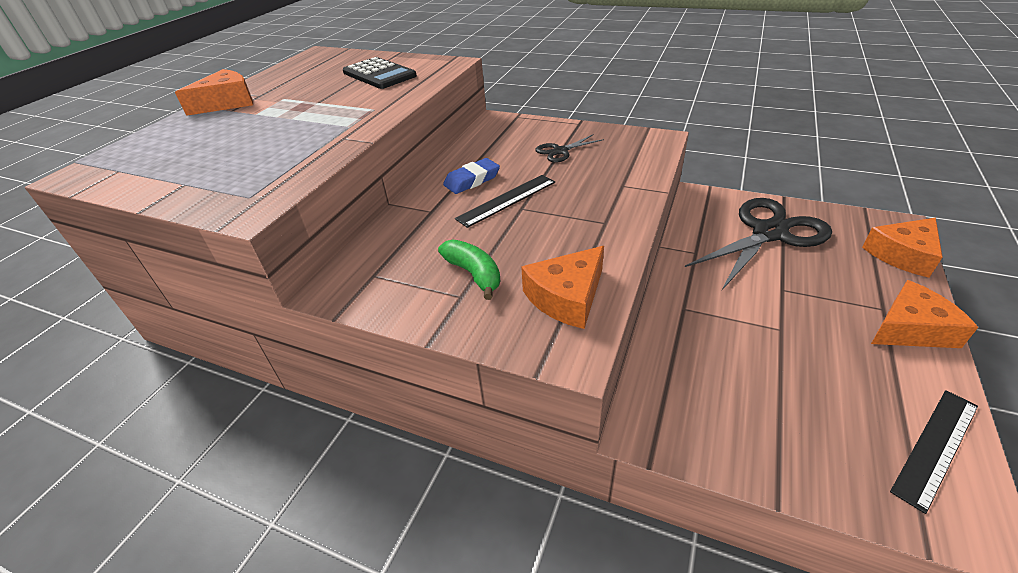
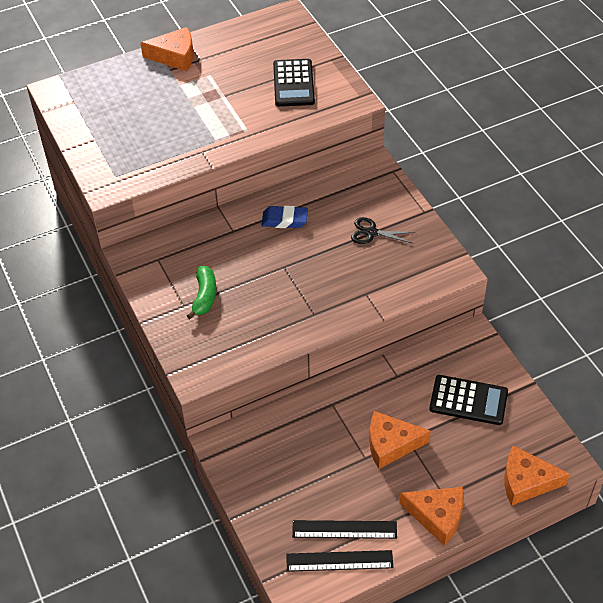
camera: 40 degrees right, 10 degrees up
(507, 200) = (283, 254): black ruler -> black ruler (344, 529)
(567, 297) = (230, 345): orange cheese -> orange cheese (391, 444)
(769, 233) = (468, 400): black scissors -> black calculator

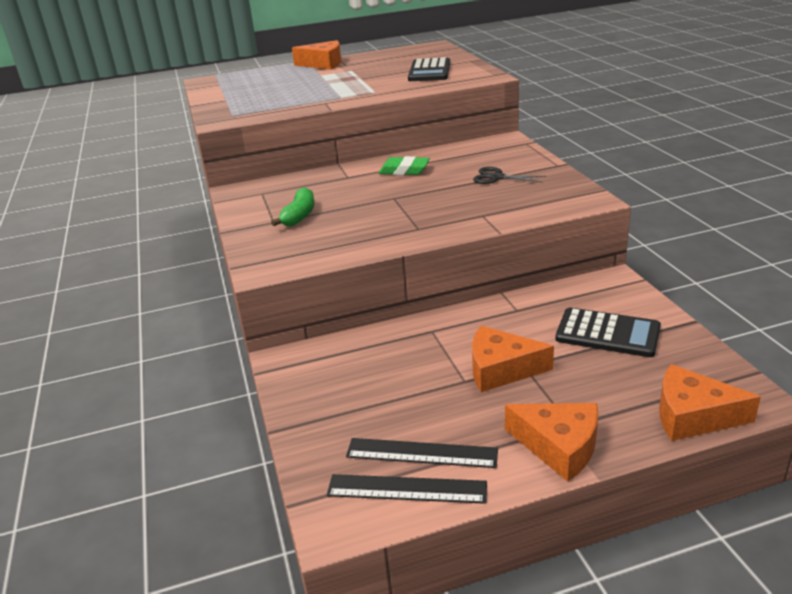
camera: 10 degrees right, 20 degrees down
(284, 220) = (404, 170): blue eraser -> green eraser

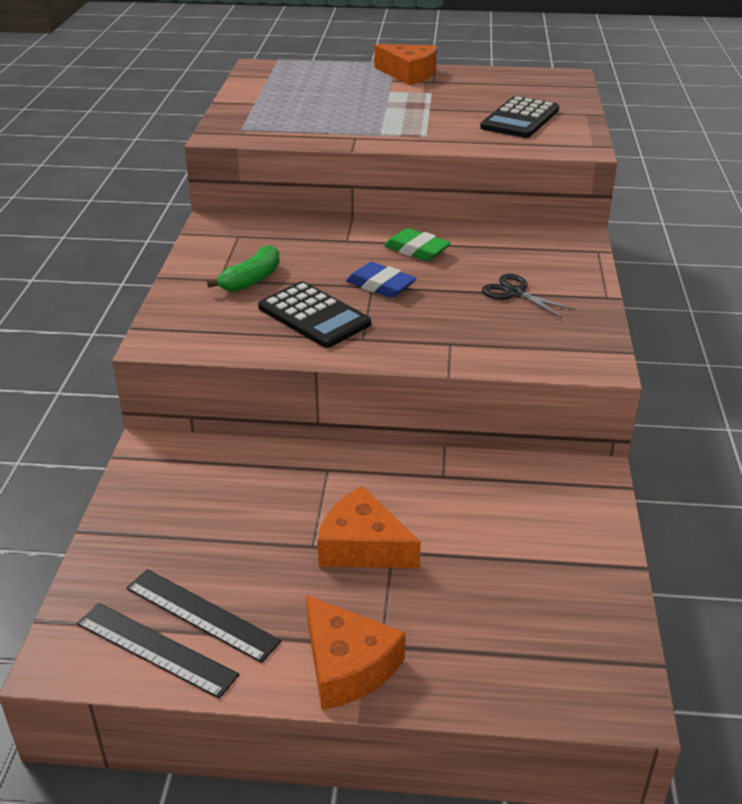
camera: 20 degrees right, 5 degrees up
(399, 195) = (380, 285): none -> blue eraser
(607, 333) = (522, 545): black calculator -> black calculator (314, 316)
(693, 415) = (529, 689): orange cheese -> none

